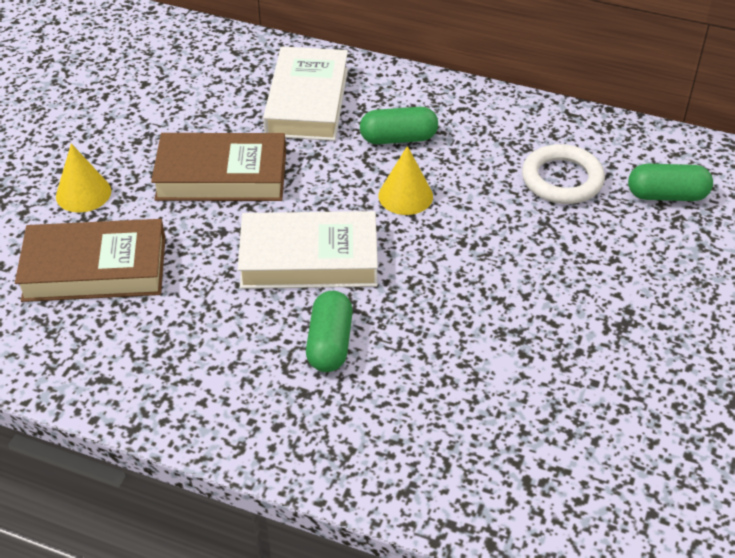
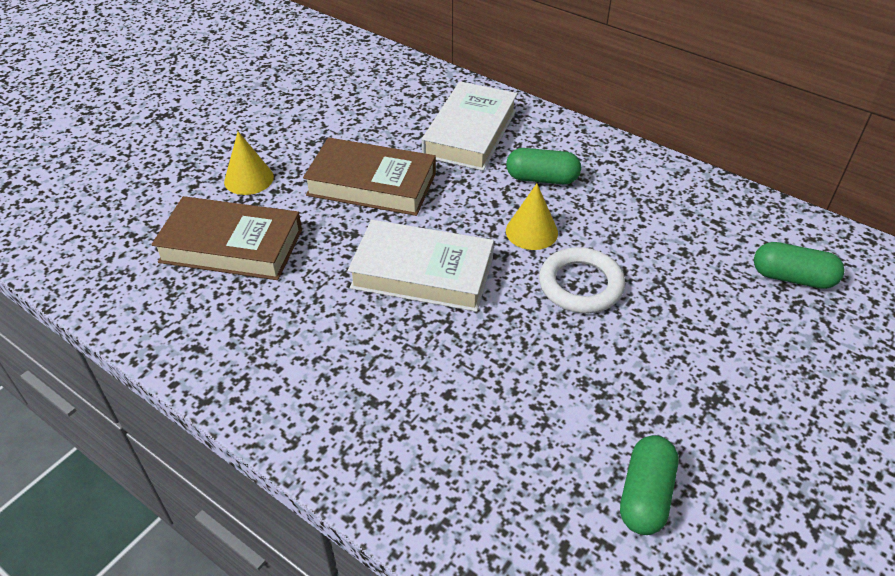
camera: 15 degrees right, 0 degrees up
(330, 343) = (413, 358): green capsule -> green capsule (645, 495)
(562, 179) = (688, 243): white ring -> white ring (580, 285)

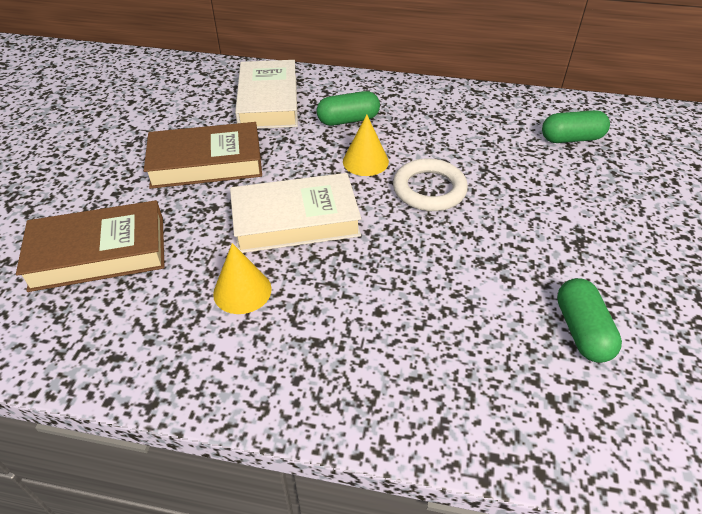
camera: 25 degrees left, 0 degrees up
(249, 179) = (84, 190): yellow cone -> yellow cone (242, 291)

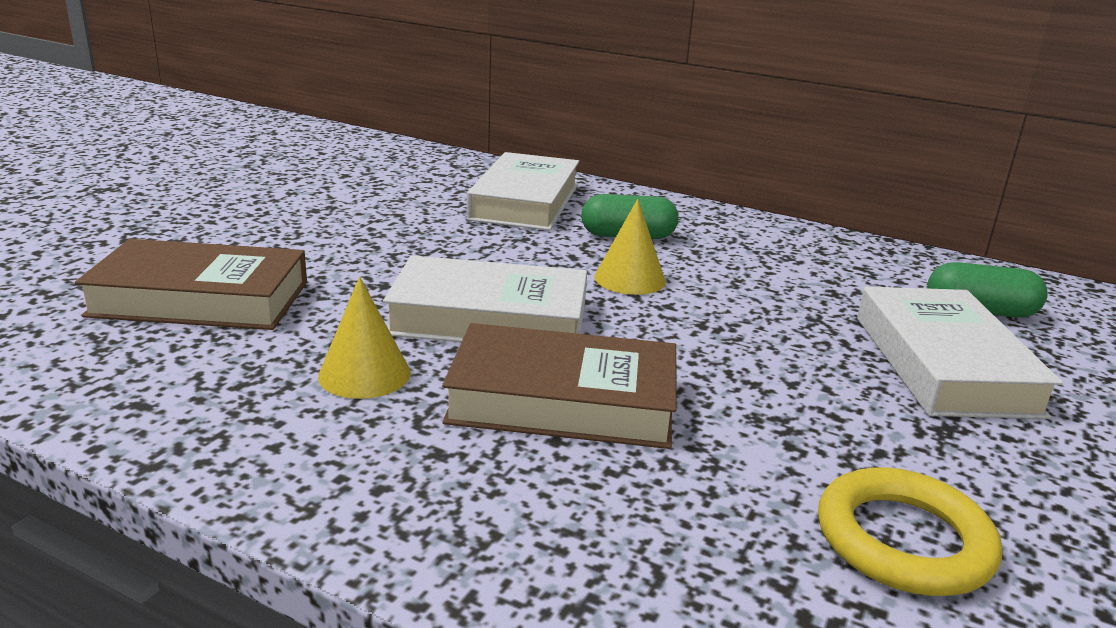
camera: 15 degrees right, 20 degrees down
(206, 163) = (402, 242): brown book -> brown book (563, 401)
(429, 189) = (713, 324): white ring -> none
(565, 189) = (944, 364): none -> white book
(582, 331) = (903, 540): green capsule -> yellow ring

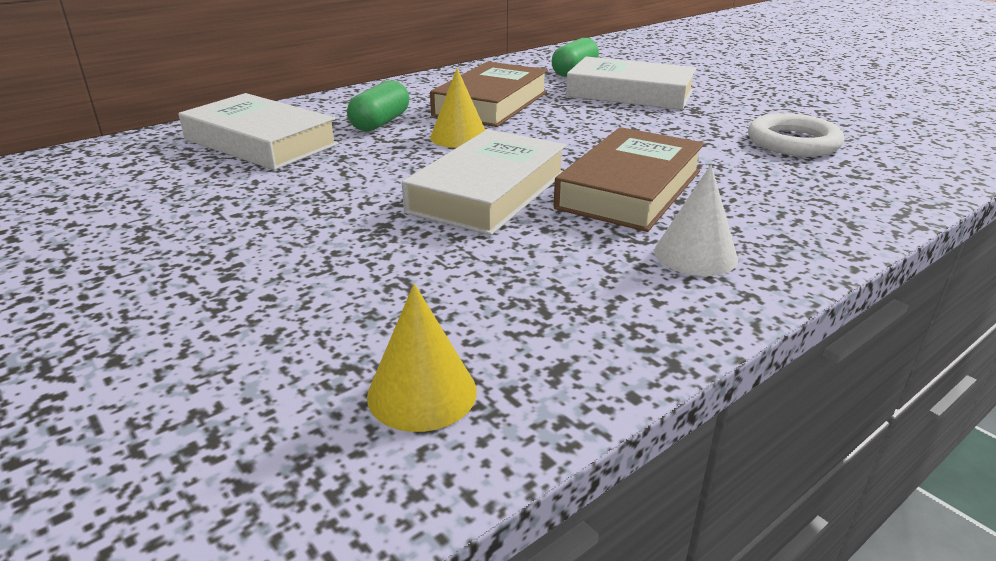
camera: 65 degrees left, 5 degrees up
(200, 299) = (332, 323): brown book -> brown book (491, 104)
(364, 374) = (556, 252): yellow cone -> yellow cone (422, 393)
(397, 462) = (695, 255): none -> white cone
(903, 540) = (793, 142): yellow ring -> white ring

